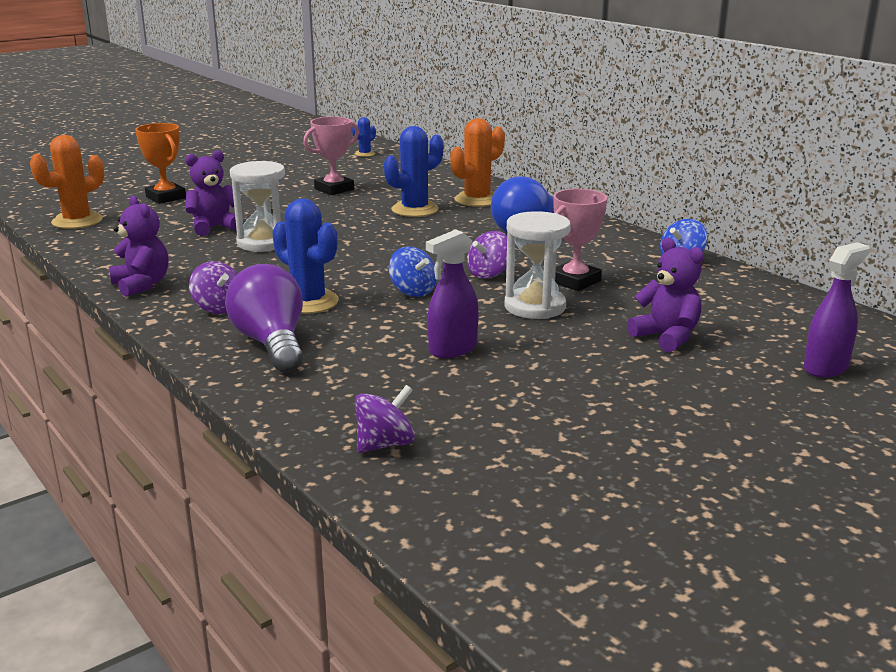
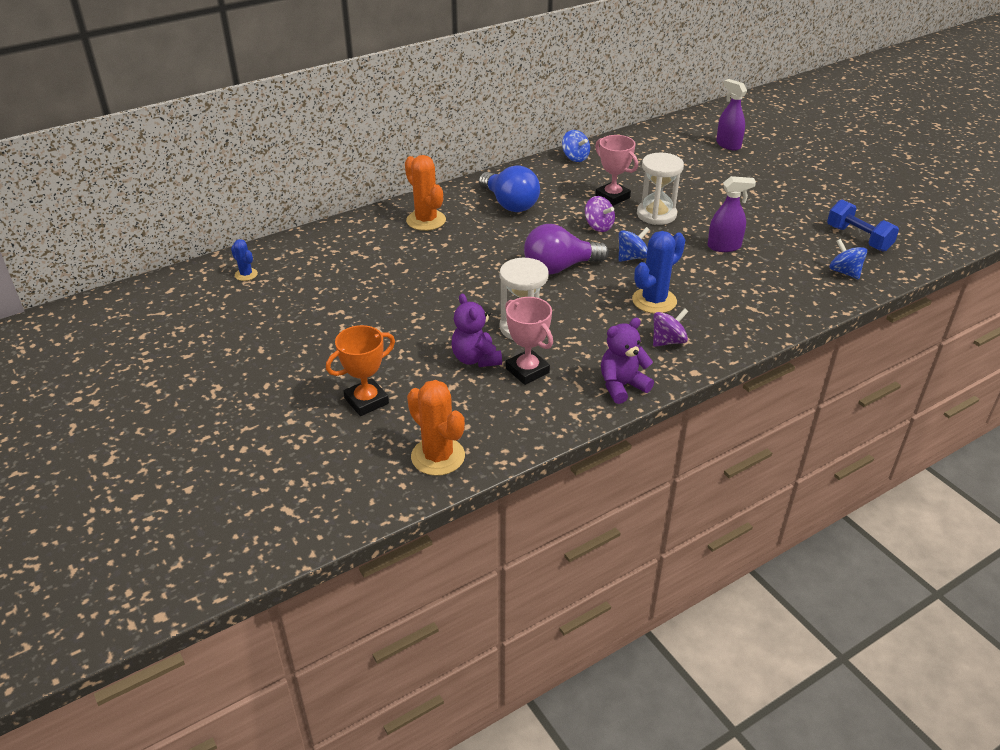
camera: 85 degrees left, 15 degrees up
(271, 343) = (727, 314): purple light bulb -> purple light bulb (559, 268)
(334, 189) = (371, 292): pink trophy -> pink trophy (527, 370)
(385, 444) = (844, 272): purple spinning top -> blue spinning top
(414, 210) = (446, 251): blue cactus -> none
(452, 349) = (724, 246): purple spray bottle -> purple spray bottle turned 60 degrees counterclockwise
(509, 471) = (858, 238): none -> blue dumbbell
(666, 337) = (697, 179): purple teddy bear -> none

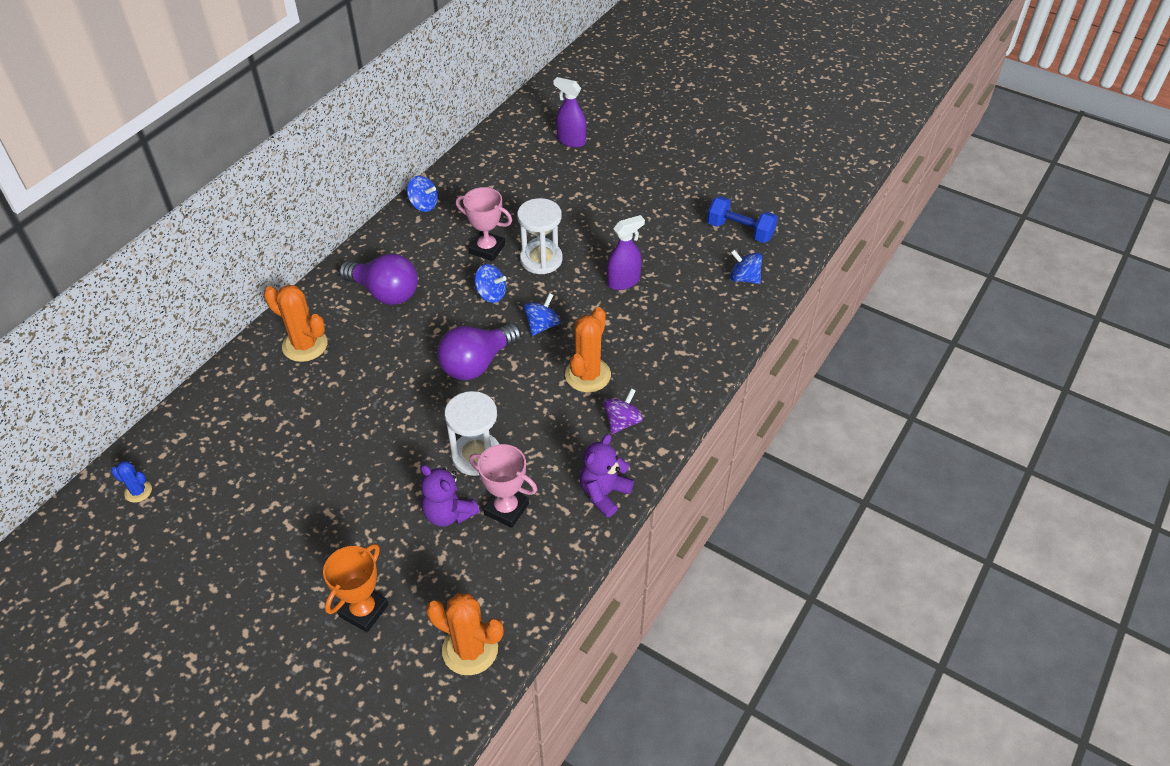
camera: 25 degrees left, 10 degrees up
(510, 204) = (385, 292): blue light bulb -> purple light bulb
(598, 226) = (491, 294): purple spinning top -> blue spinning top
(654, 301) = (587, 375): blue cactus -> orange cactus

